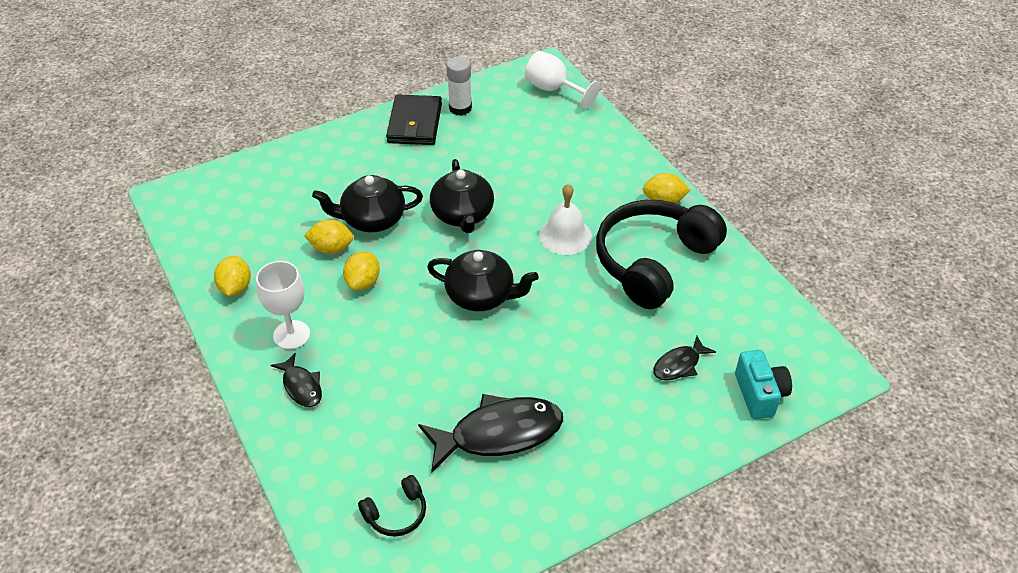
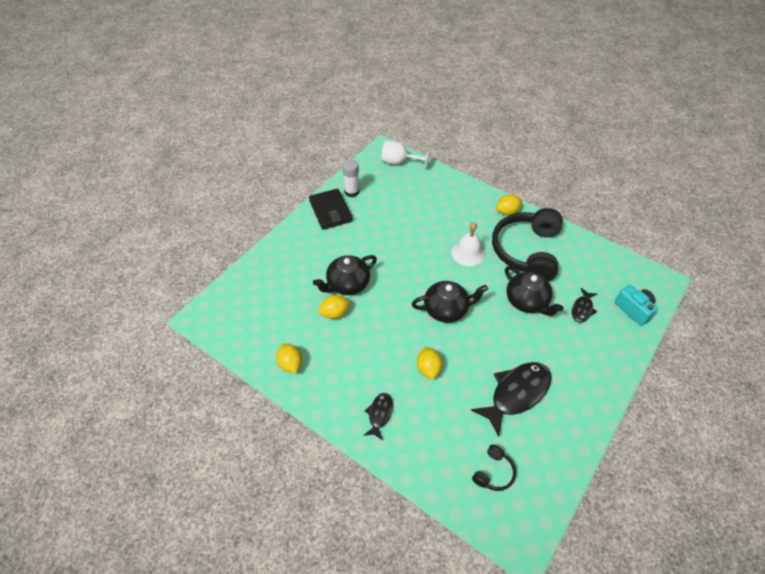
camera: 25 degrees left, 5 degrees up
(291, 335) = (349, 382): white goblet -> none
(301, 386) = (379, 414): black fish -> black fish turned 105 degrees counterclockwise
(363, 282) = (370, 328): yellow lemon -> yellow lemon (428, 368)
(462, 215) = (400, 261): black teapot -> black teapot (527, 301)

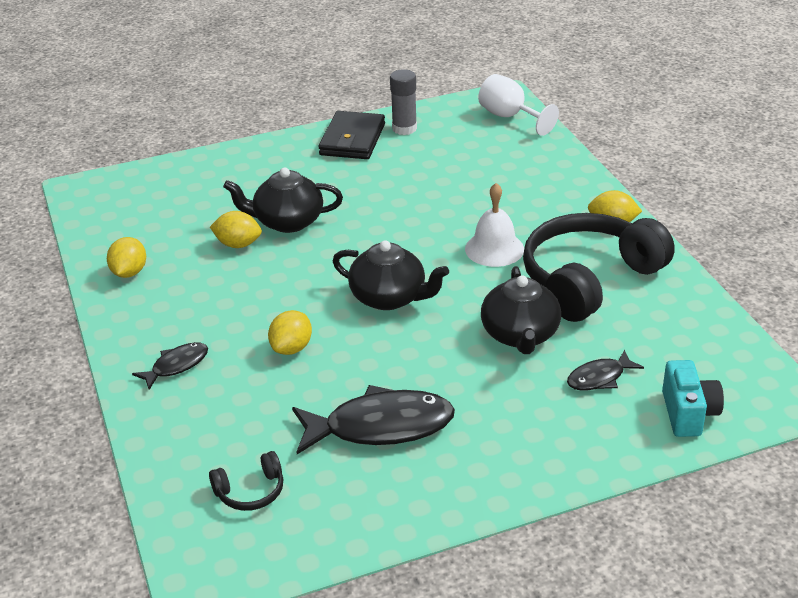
camera: 35 degrees right, 15 degrees down
(351, 192) = (404, 128): white glue stick -> grey glue stick

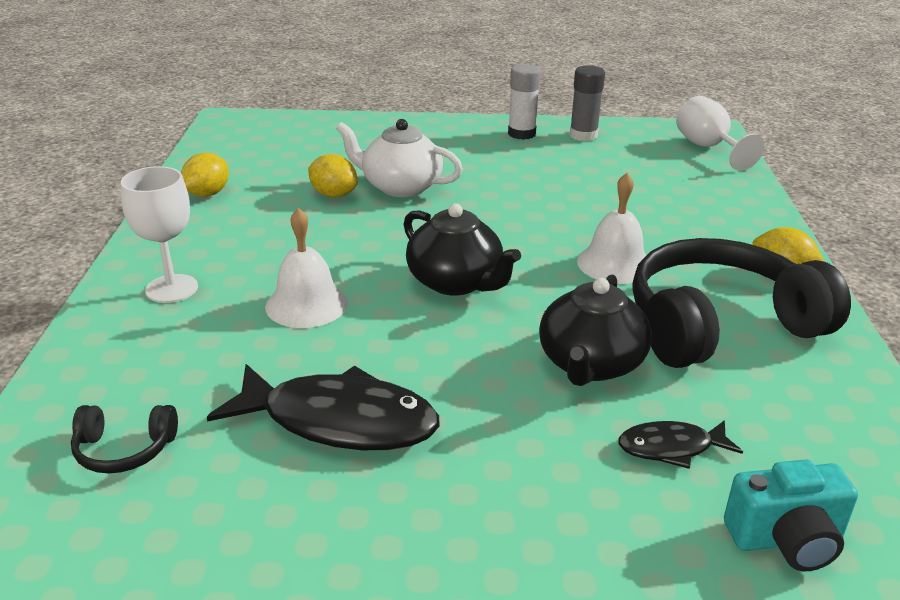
camera: 20 degrees right, 5 degrees down
(176, 366) = (172, 289): black fish -> white goblet
(287, 221) = (400, 186): black teapot -> white teapot
(291, 348) = (306, 304): yellow lemon -> white bell
(352, 139) = (521, 134): black wallet -> white glue stick
(688, 413) = (786, 540): turquoise camera -> turquoise camera turned 60 degrees clockwise

